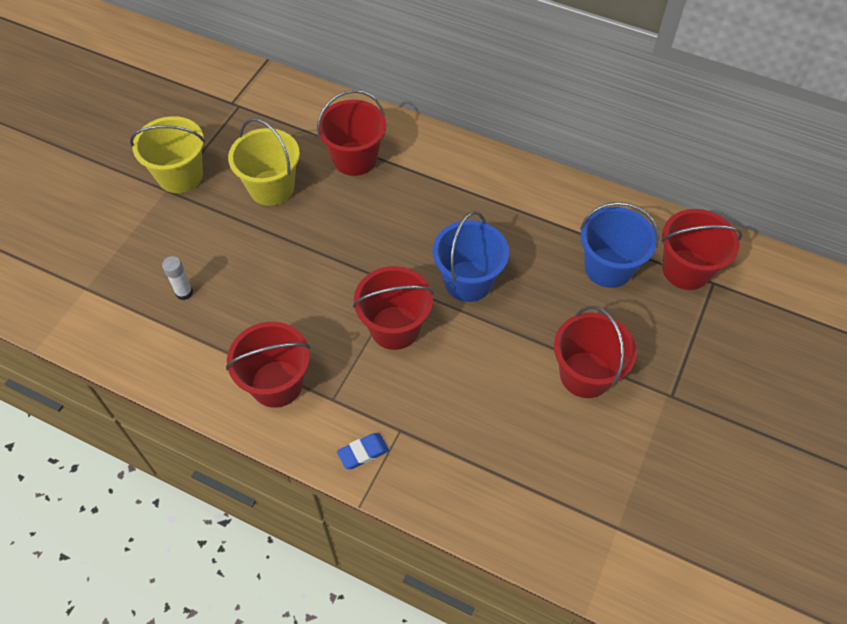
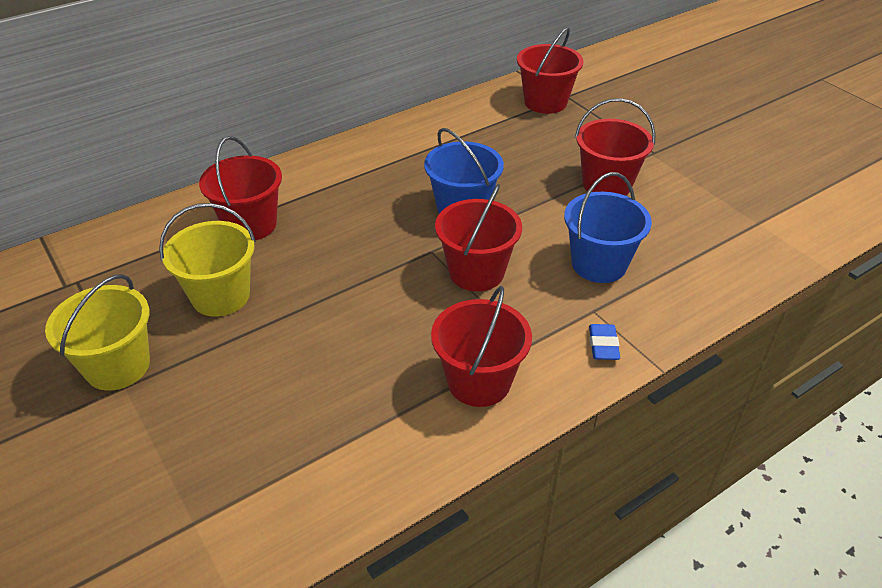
camera: 60 degrees left, 15 degrees down
(184, 292) = (292, 421): white glue stick -> none
(608, 267) = (513, 134): blue bucket -> blue bucket (599, 264)

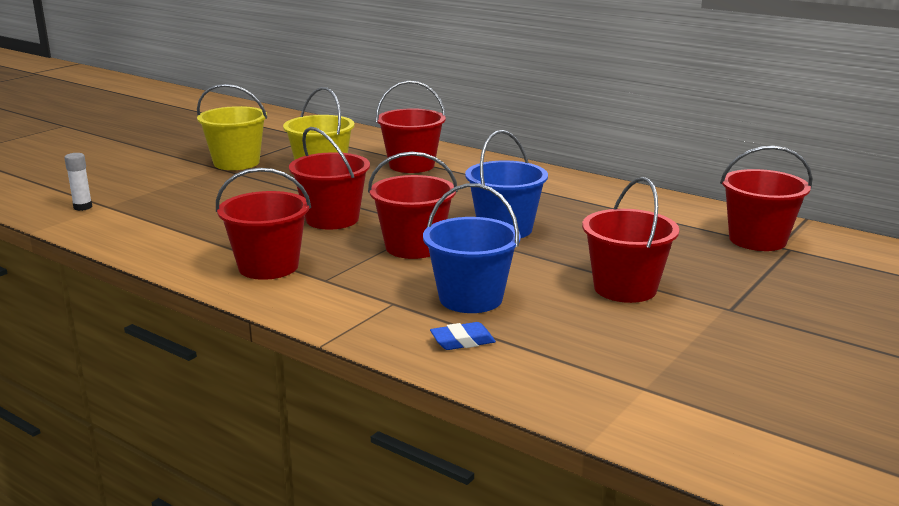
camera: 70 degrees right, 20 degrees down
(178, 553) = (83, 207): none -> white glue stick
(374, 313) = (332, 219): none -> red bucket
(603, 345) = (343, 312): blue eraser -> blue eraser (462, 341)

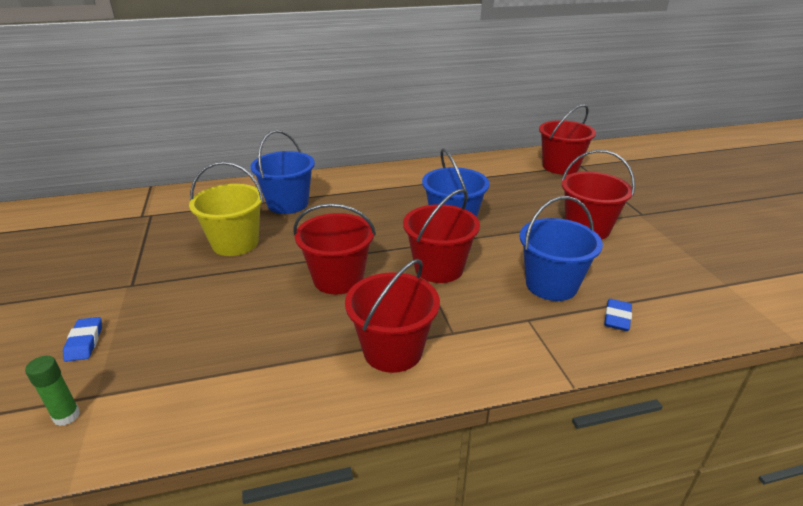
camera: 50 degrees left, 10 degrees up
(83, 207) = (66, 416): white glue stick -> green glue stick
(148, 183) = (84, 342): none -> blue eraser
(236, 163) = (133, 271): yellow bucket -> none
(411, 165) = (288, 204): red bucket -> blue bucket

